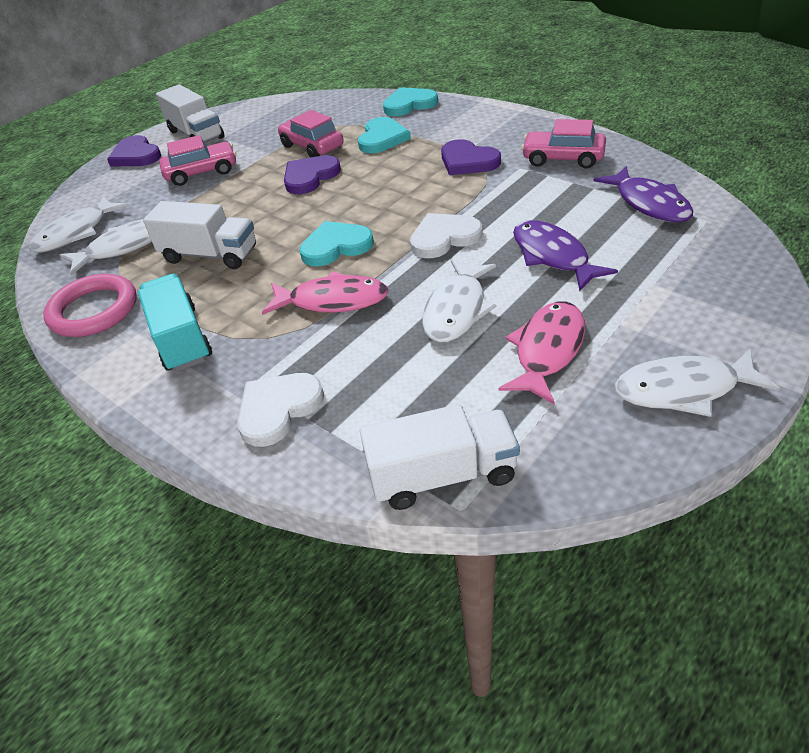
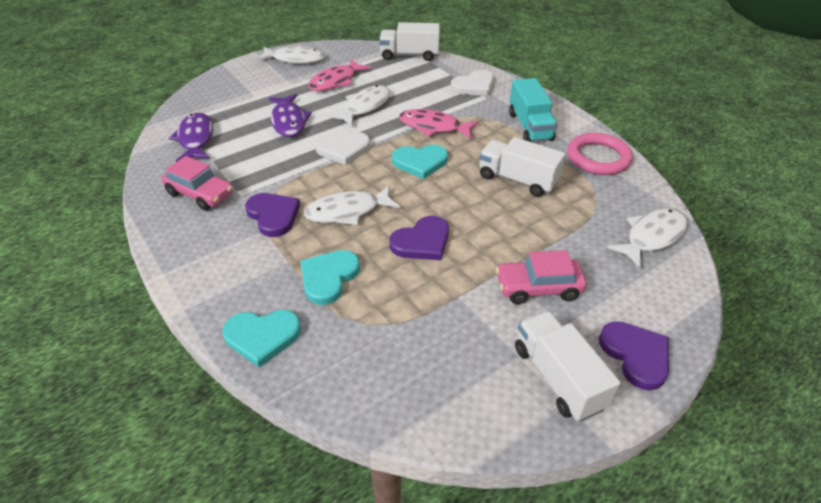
camera: 170 degrees left, 0 degrees up
(124, 247) = (595, 207): white fish -> white fish (347, 211)
(312, 147) = (408, 291): pink car -> none

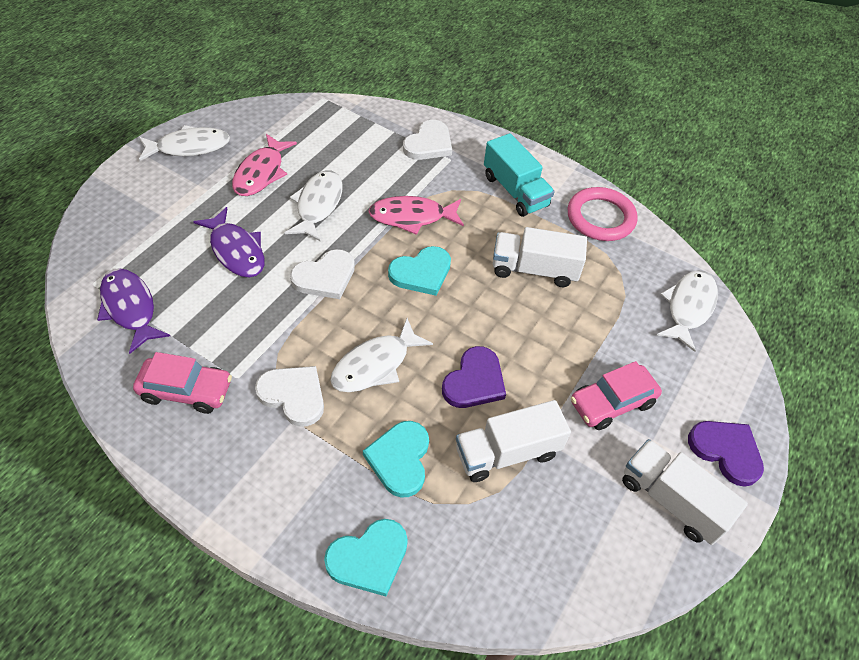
camera: 25 degrees left, 10 degrees up
(273, 215) = (293, 395): purple heart -> white heart
(409, 55) = (331, 110): white truck -> white truck (507, 452)

